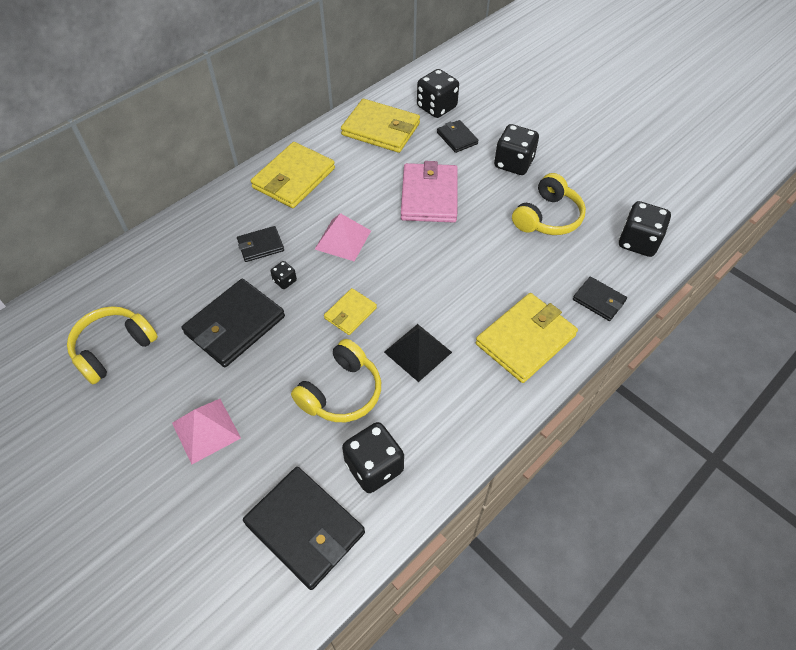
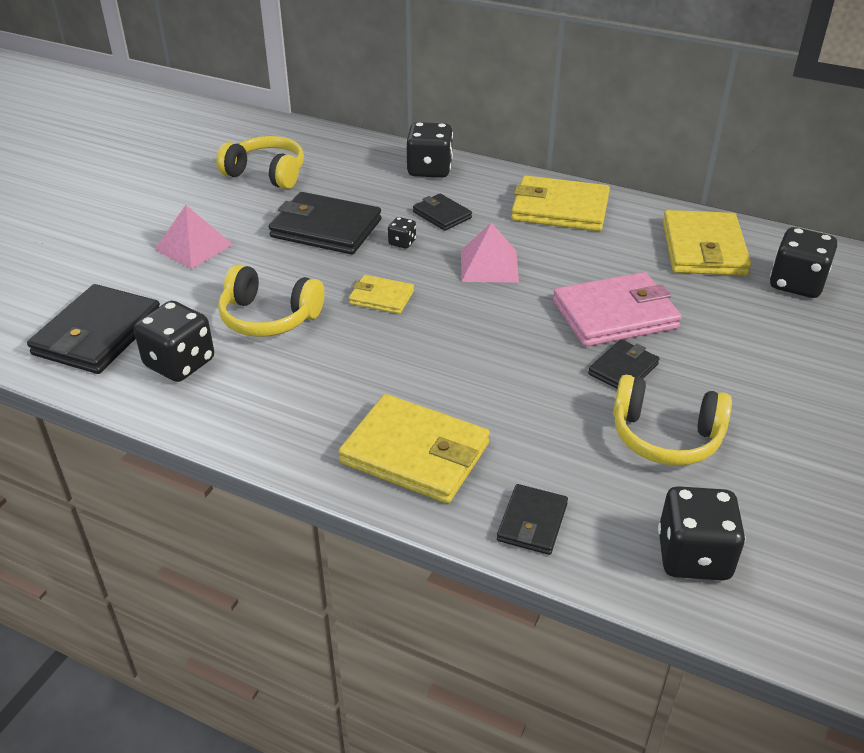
camera: 70 degrees right, 15 degrees down
(418, 352) = (349, 361): black pyramid -> none
(457, 138) = (751, 315): black wallet -> black wallet (623, 369)
(513, 163) = (750, 380): black dice -> black dice (429, 170)

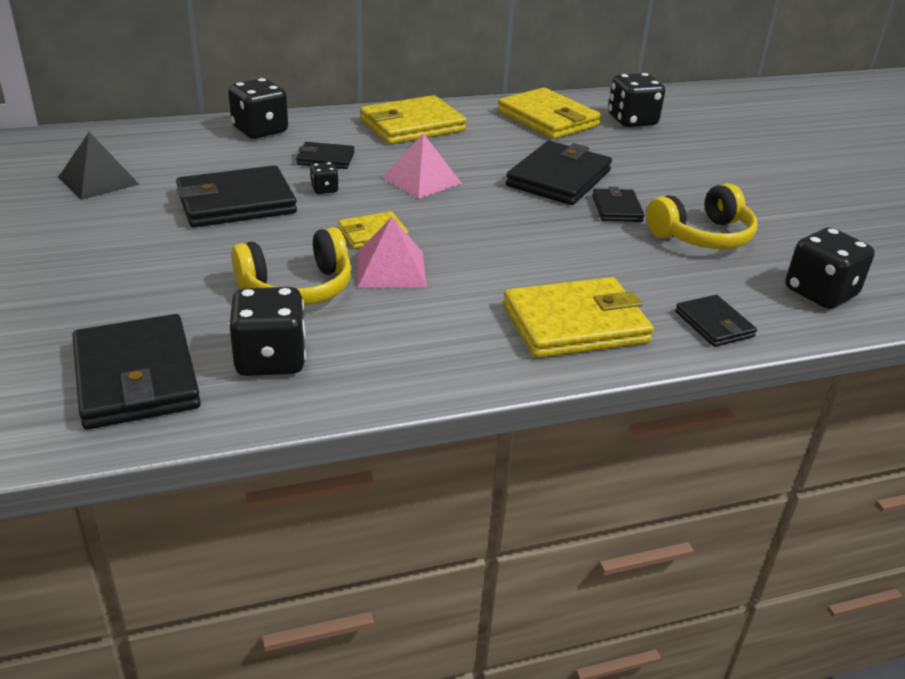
camera: 45 degrees left, 5 degrees down
(193, 247) = (119, 264): pink pyramid -> pink pyramid (391, 269)
(266, 174) = (98, 180): yellow headphones -> black pyramid
(615, 314) = (558, 178): pink wallet -> black wallet

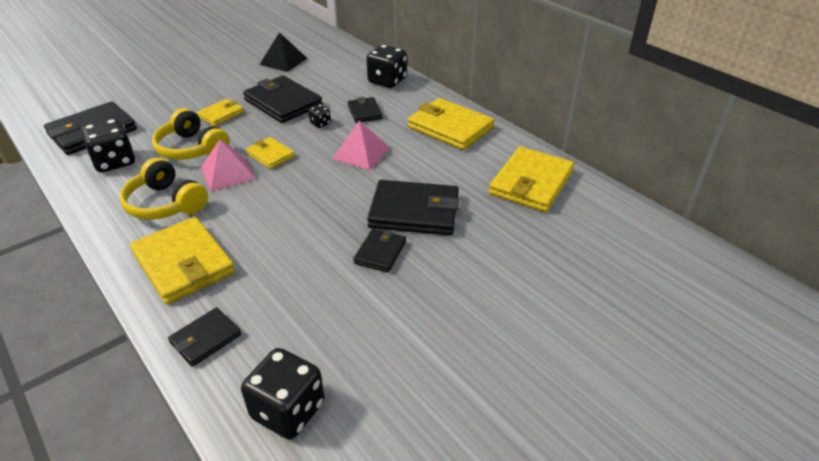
camera: 70 degrees right, 5 degrees up
(215, 252) = (221, 114): none -> yellow wallet
(617, 208) = (380, 252): black wallet -> black wallet turned 45 degrees counterclockwise
(632, 121) = (582, 230): black dice -> none
(702, 236) = (360, 312): yellow headphones -> yellow headphones (166, 204)

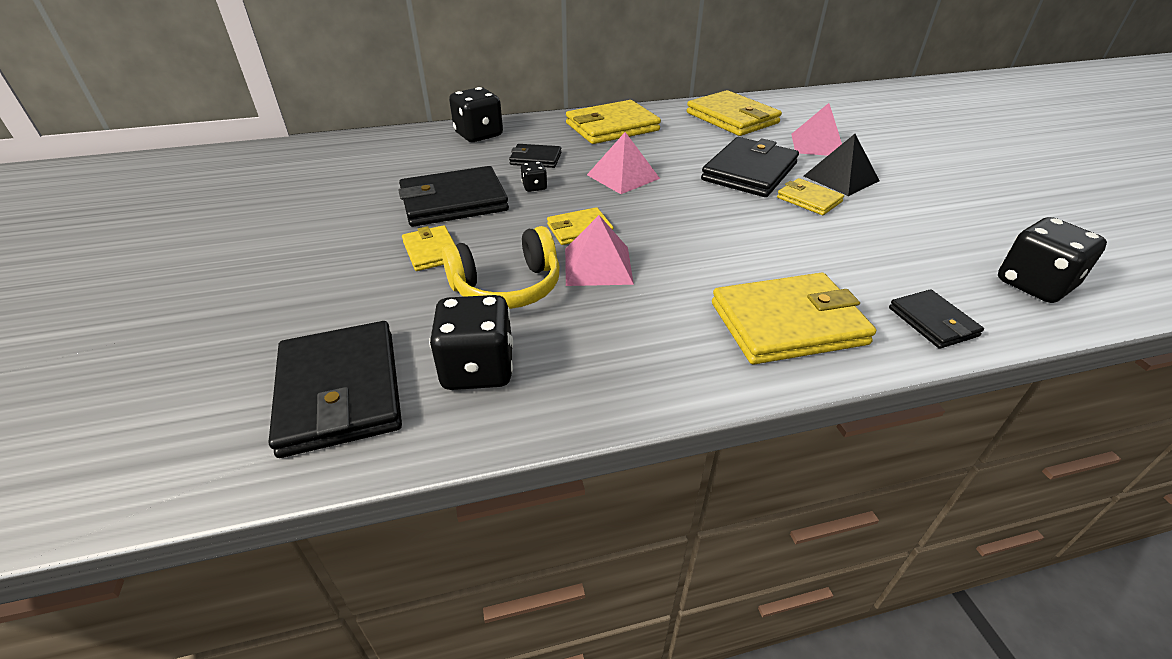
camera: 65 degrees left, 0 degrees up
(166, 204) = (641, 325): yellow headphones -> none
(283, 61) = (333, 183): black pyramid -> black pyramid (841, 178)
(380, 252) = (808, 200): black wallet -> yellow wallet
(511, 244) = (817, 145): none -> pink pyramid

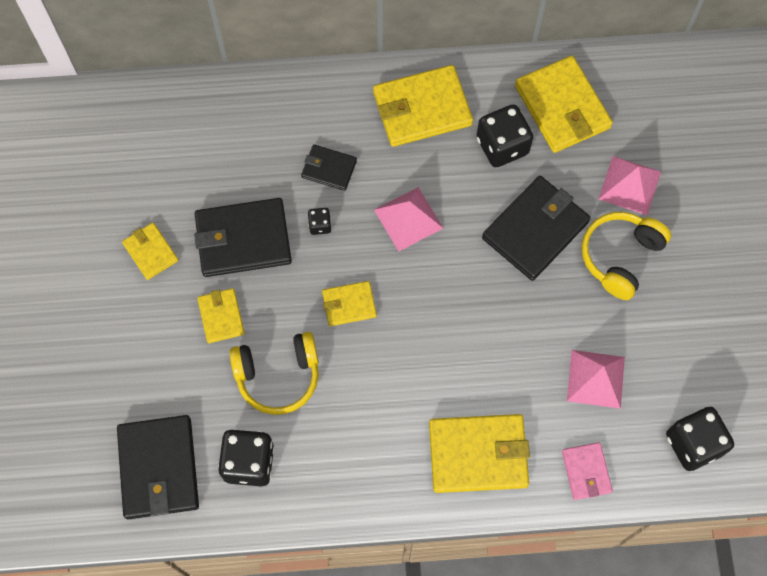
camera: 10 degrees right, 30 degrees up
(478, 135) = (276, 105): black dice -> black dice (502, 146)
(598, 265) = (354, 360): pink pyramid -> pink pyramid (595, 379)
(808, 200) = (571, 290): yellow wallet -> yellow wallet (150, 252)
(841, 178) = (620, 257): black pyramid -> yellow headphones
(933, 322) = (586, 472): black wallet -> pink wallet

